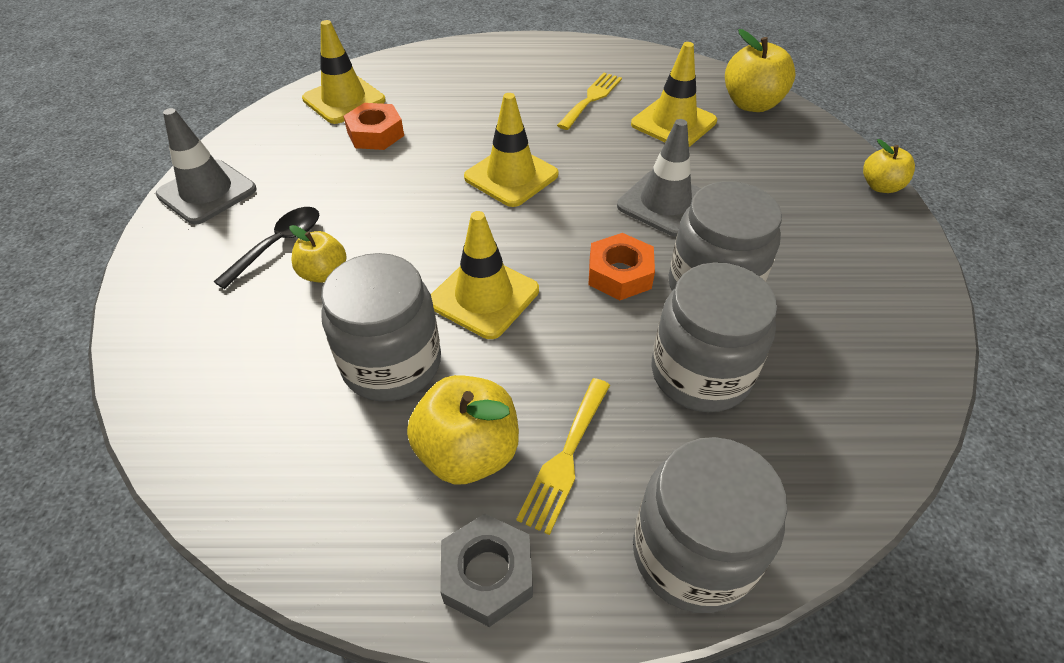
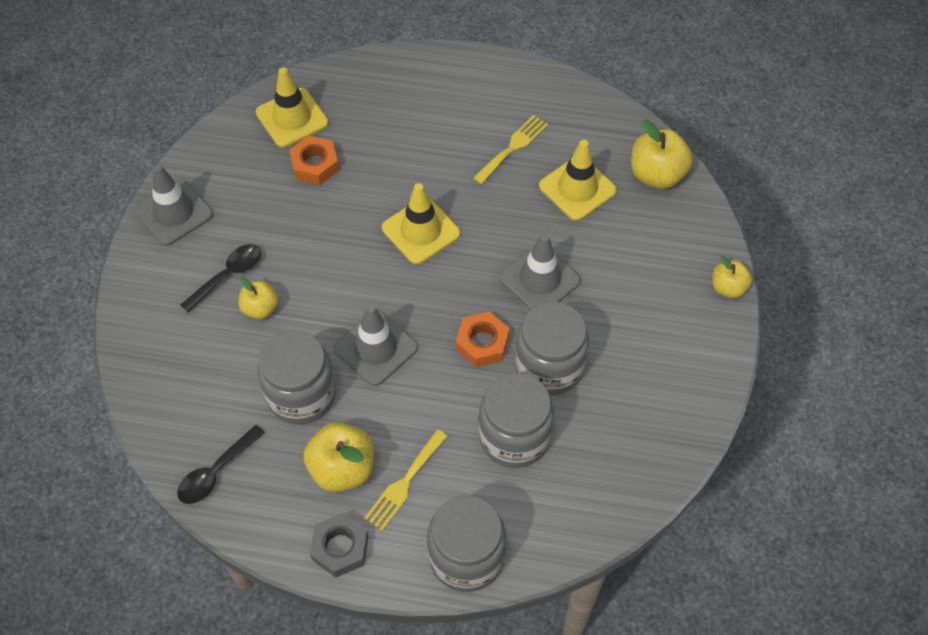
camera: 10 degrees right, 10 degrees up
(272, 487) = (216, 472): none -> black spoon
(484, 296) = (375, 348): yellow traffic cone -> grey traffic cone

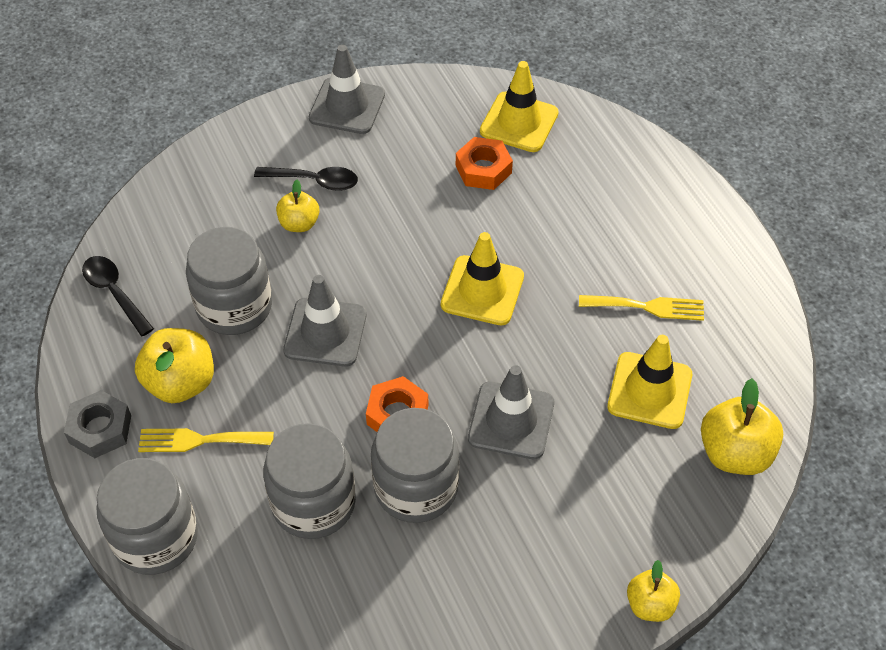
camera: 55 degrees right, 5 degrees down
(216, 472) = (114, 293): black spoon -> black spoon turned 45 degrees clockwise

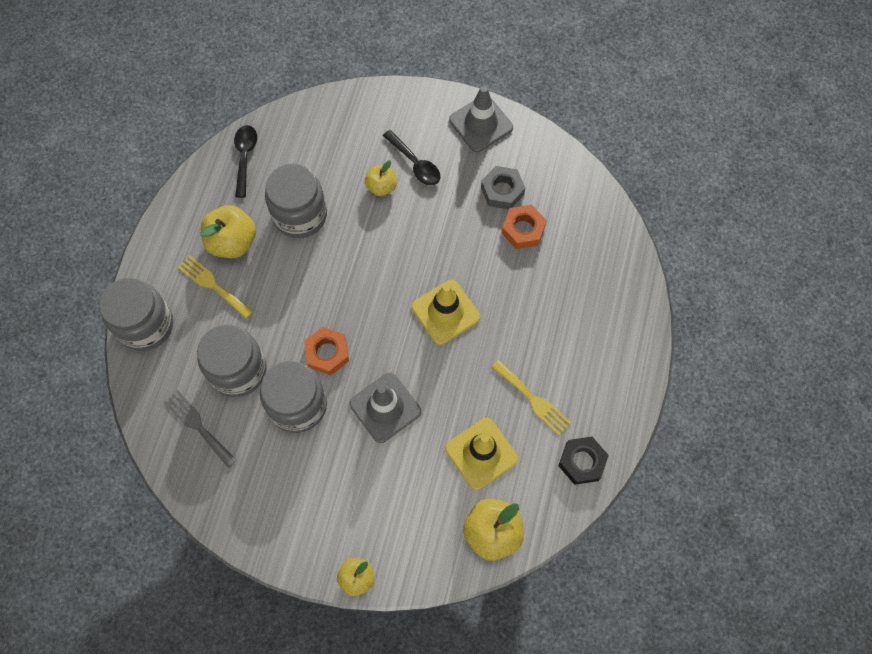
camera: 40 degrees right, 15 degrees up
(100, 429) = (170, 238): grey nut -> grey nut (502, 191)
(323, 593) = (198, 426): none -> grey fork
(325, 332) = (334, 270): grey traffic cone -> none
(519, 122) = (576, 212): yellow traffic cone -> none
(748, 327) = (582, 462): none -> black nut

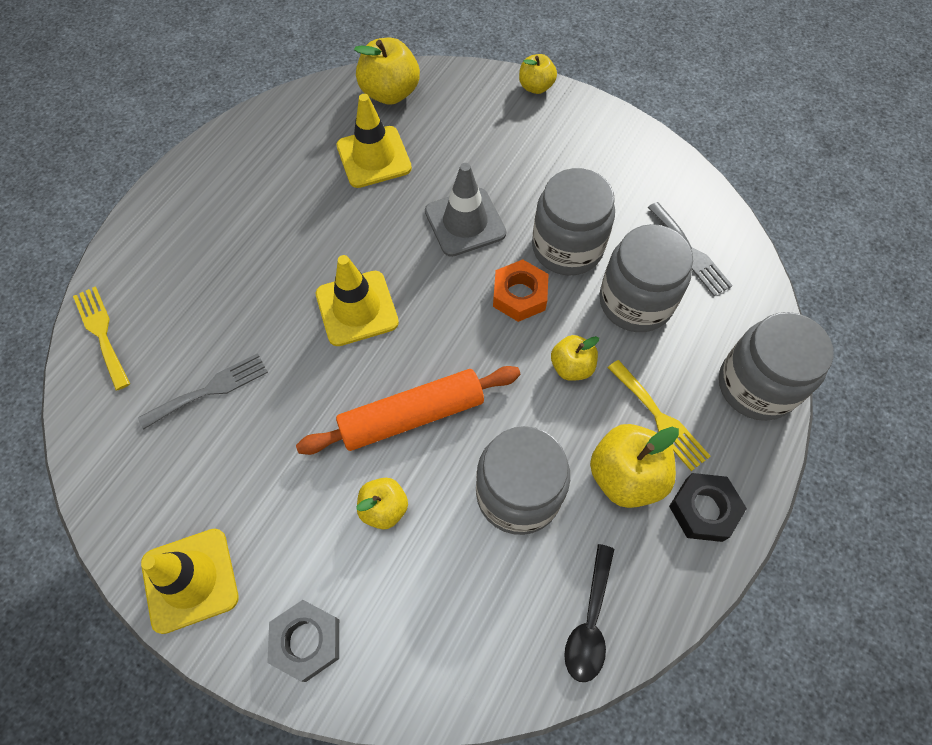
camera: 165 degrees left, 5 degrees down
(279, 306) = (571, 367): none -> yellow apple
(381, 246) = (411, 415): none -> orange rolling pin
(415, 164) = (320, 534): black spoon -> none
(481, 124) = (190, 580): grey traffic cone -> yellow traffic cone
(502, 191) = (211, 455): grey nut -> grey nut (307, 641)
(523, 230) = (210, 389): orange nut -> grey fork
(533, 399) = (295, 193): yellow fork -> yellow fork (101, 333)
(582, 462) = (272, 128): black nut -> black nut (703, 510)

